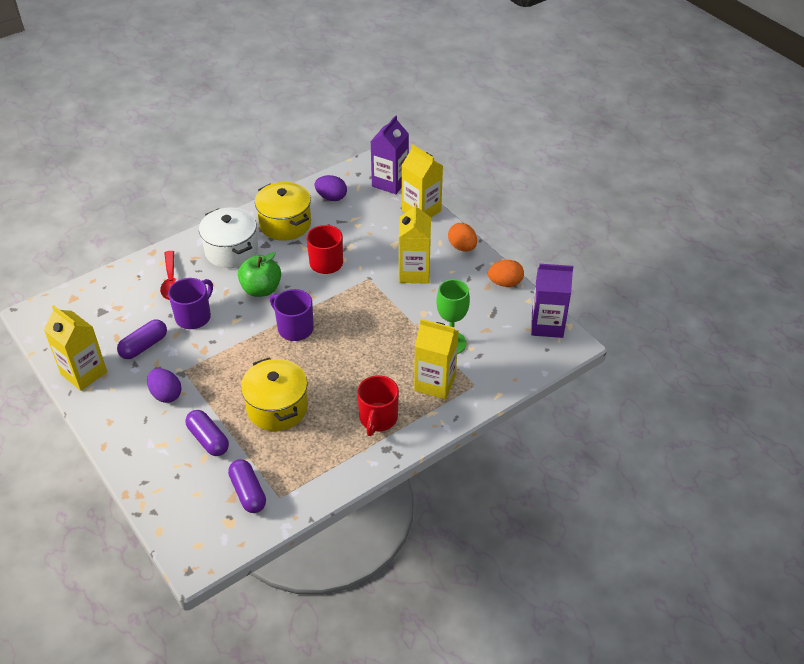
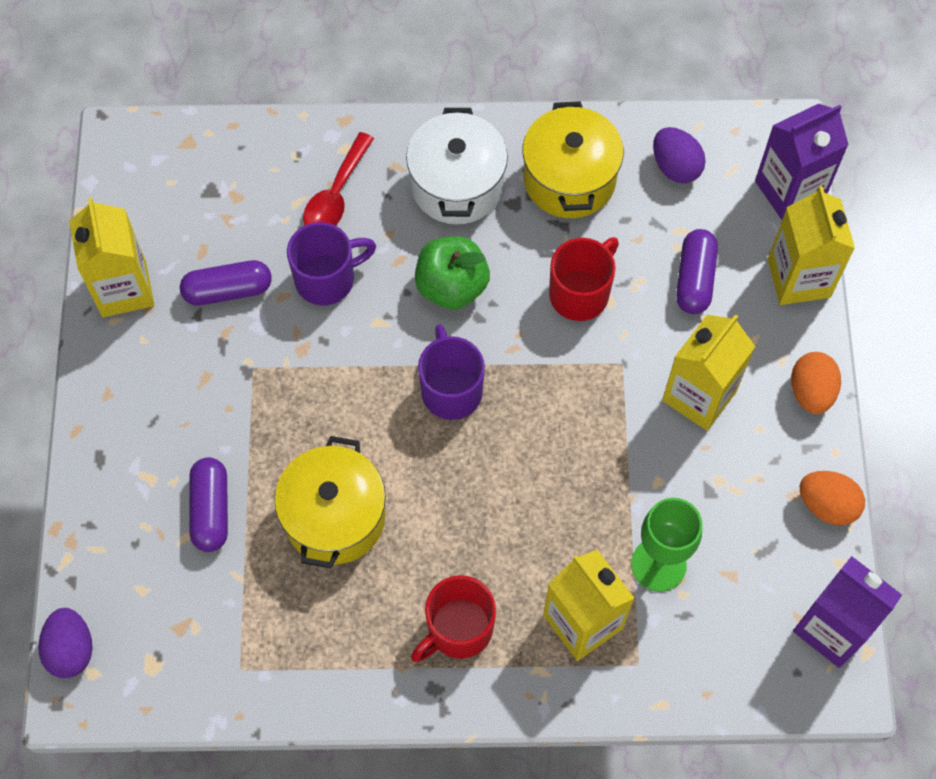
camera: 35 degrees right, 20 degrees up
(166, 394) = (205, 396): purple egg -> purple egg (71, 649)
(248, 492) = (206, 633): purple capsule -> purple capsule (694, 279)

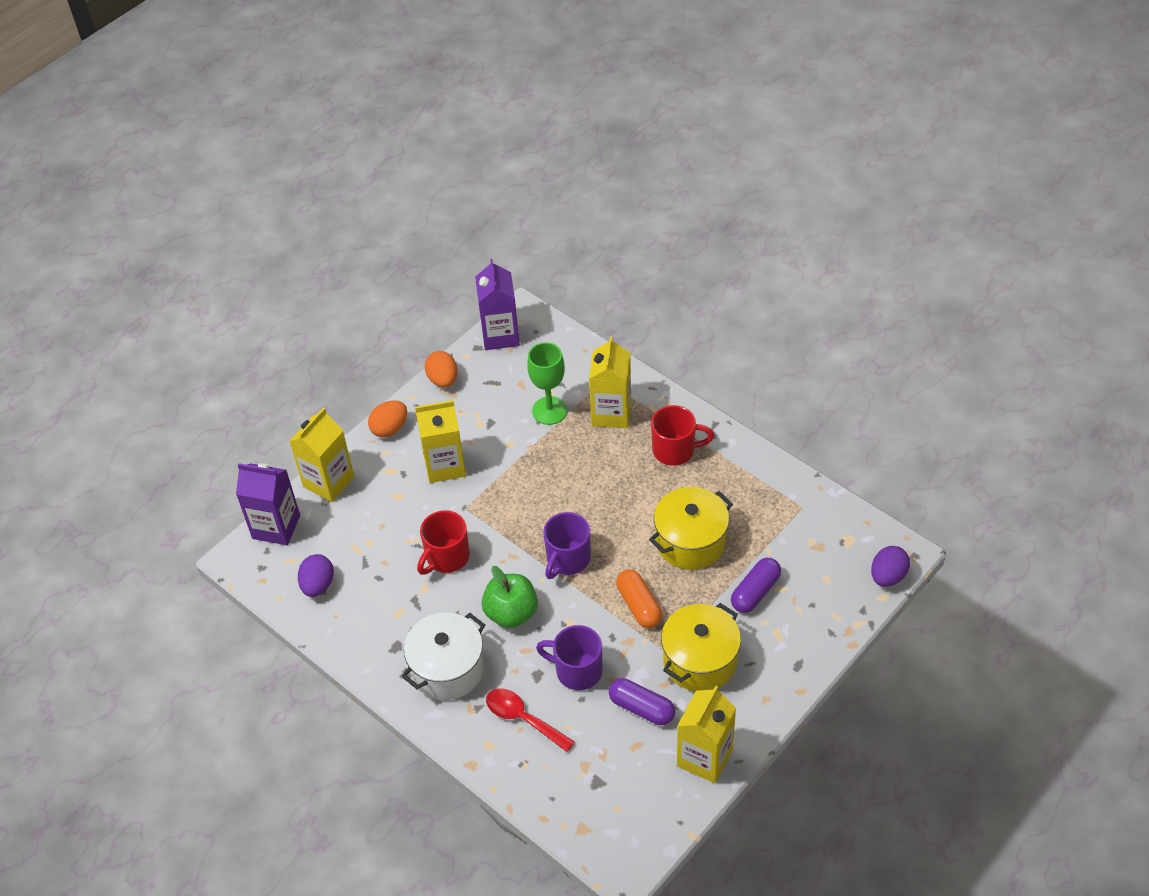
camera: 135 degrees left, 15 degrees down
(326, 396) = (639, 605): none -> orange capsule
(336, 194) = (523, 718): red spoon -> red spoon turned 120 degrees counterclockwise
(569, 179) = (382, 623): yellow pot -> yellow pot (700, 661)
(580, 293) = (446, 557): red mug -> red mug turned 45 degrees counterclockwise
(694, 279) = (380, 520): purple capsule -> none

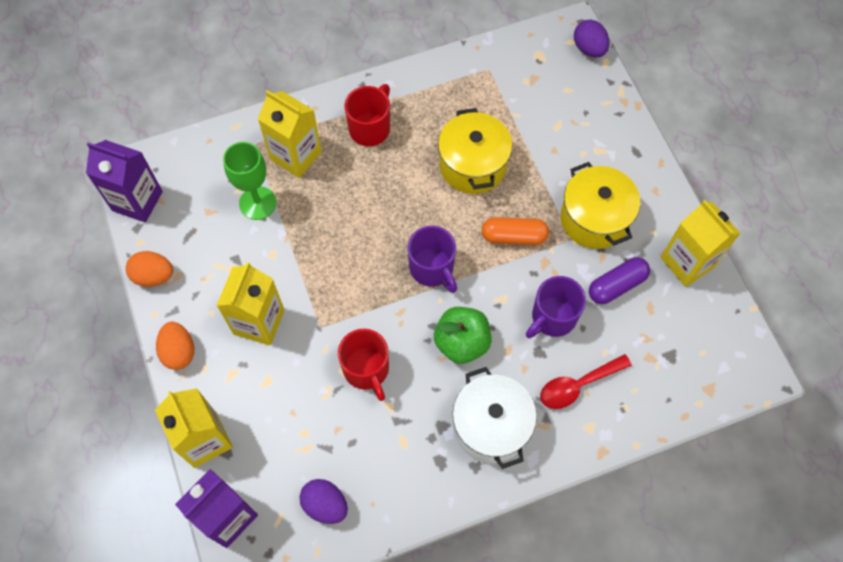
camera: 65 degrees left, 15 degrees up
(755, 592) = (551, 145): purple capsule -> none

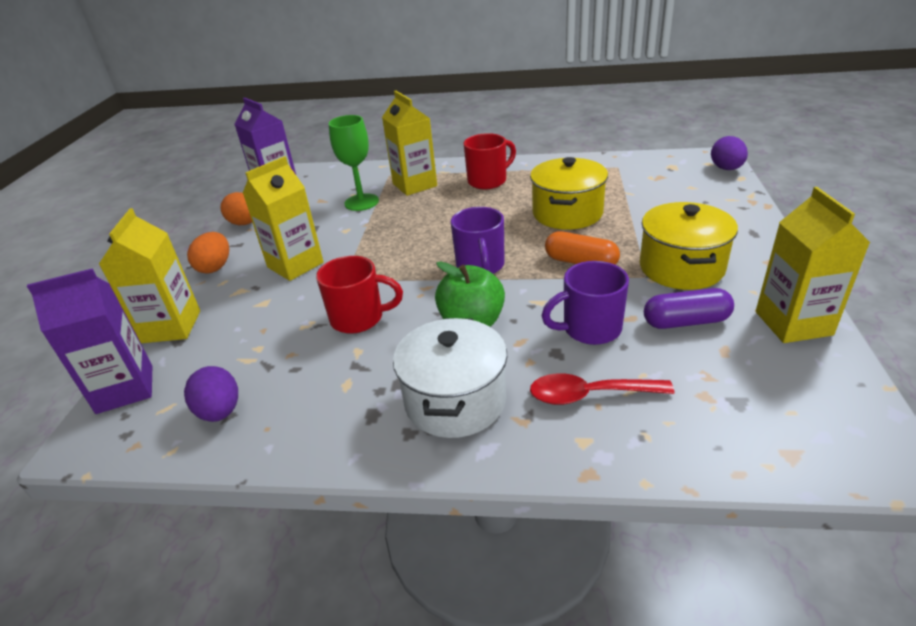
camera: 30 degrees right, 30 degrees down
(366, 370) = (359, 318): red mug -> red mug turned 90 degrees counterclockwise

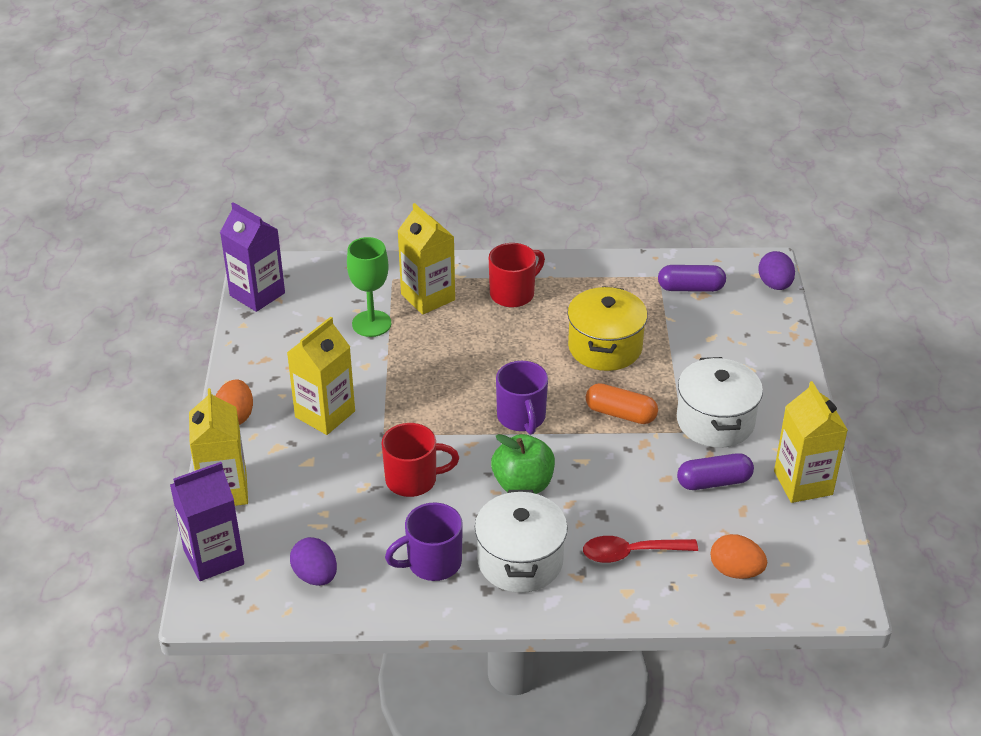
camera: 10 degrees left, 5 degrees up
(245, 223) = (242, 353): orange egg -> orange egg (735, 571)
(590, 329) = (630, 490): purple mug -> purple mug (432, 563)
(647, 173) = (690, 288): none -> purple capsule
(681, 267) = (715, 421): yellow pot -> white pot

